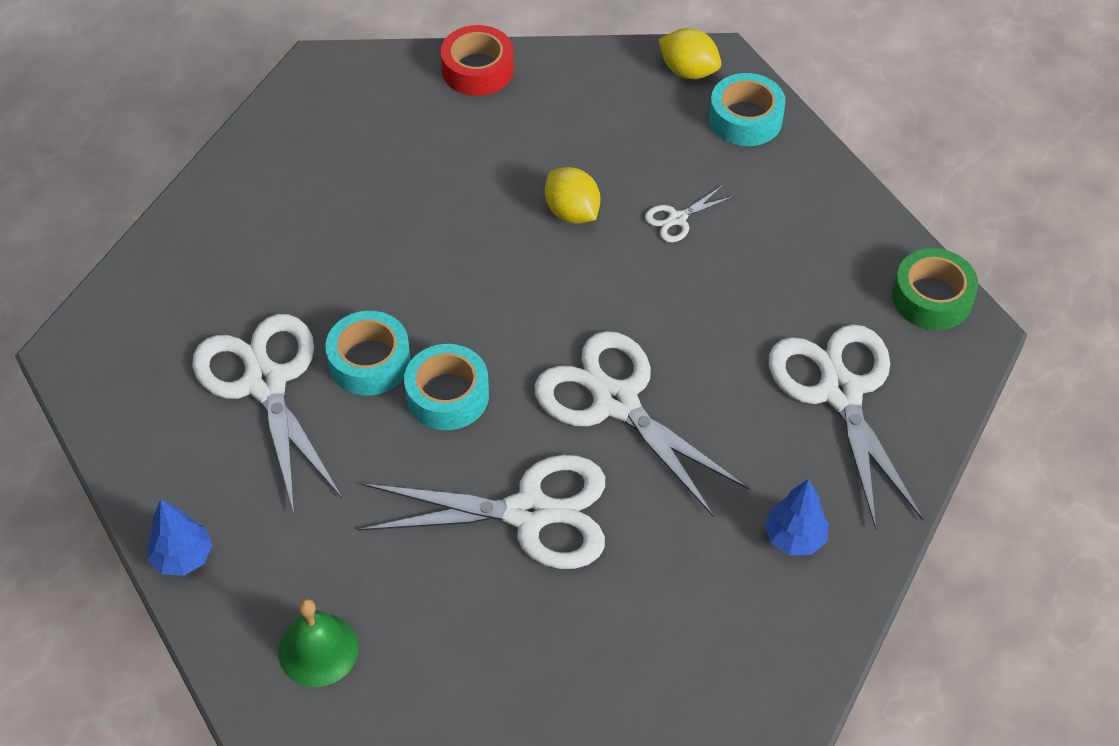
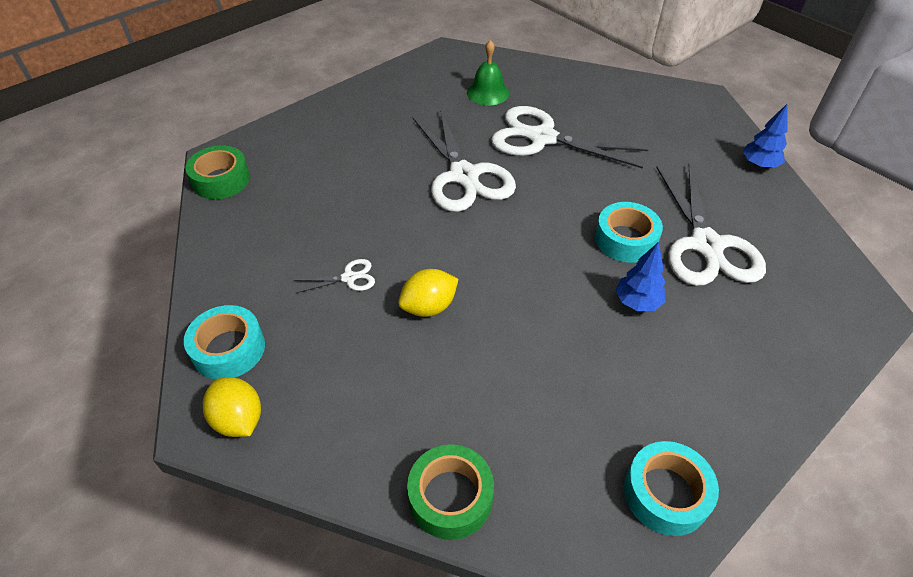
camera: 160 degrees left, 5 degrees down
(318, 649) = (676, 112): green bell -> green bell (488, 93)
(447, 395) = (574, 206): turquoise tape -> turquoise tape (666, 493)
(477, 70) = (450, 497): red tape -> green tape
(572, 212) = (429, 307): yellow lemon -> yellow lemon turned 75 degrees clockwise
(794, 538) = (402, 97): blue tree -> blue tree (637, 302)
(840, 392) = (324, 148): white scissors -> none

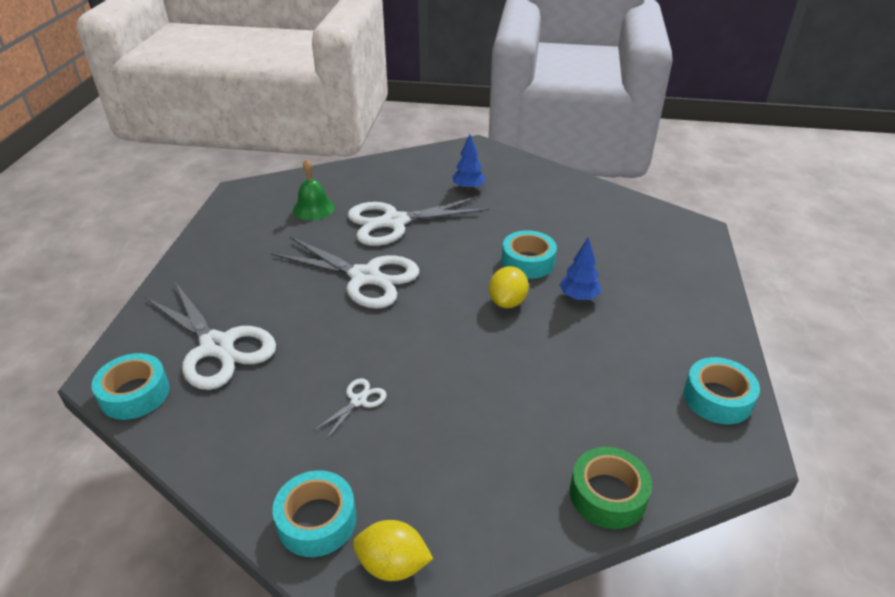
camera: 40 degrees left, 10 degrees down
(221, 180) = (135, 394): green tape -> turquoise tape
(429, 307) = (447, 383): yellow lemon -> yellow lemon (507, 302)
(706, 245) = (578, 239): white scissors -> white scissors (217, 346)
(759, 165) = (554, 175): blue tree -> blue tree (468, 188)

